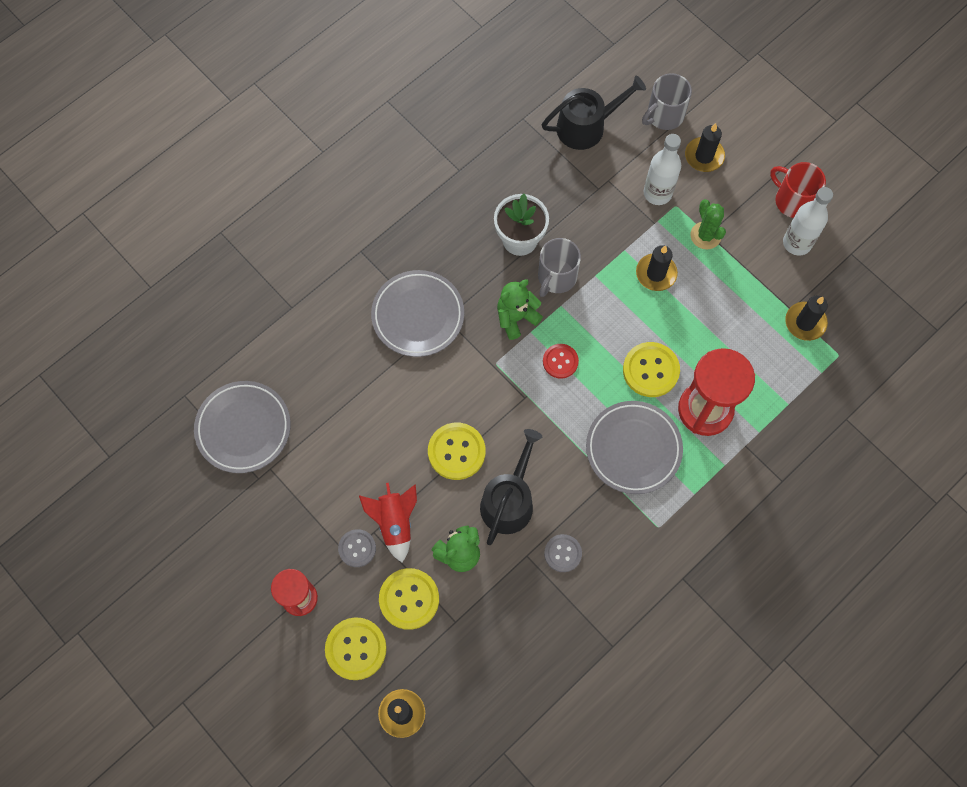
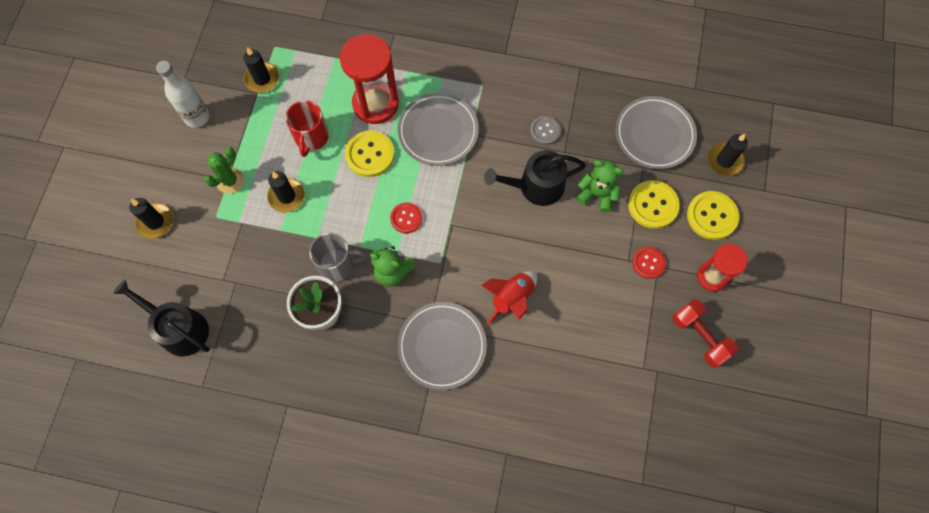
camera: 125 degrees left, 0 degrees up
(243, 428) = (630, 413): grey plate -> grey plate (654, 135)
(257, 540) = (700, 336): none -> red dumbbell
(357, 548) = (648, 263): grey button -> red button
(395, 523) = (611, 250): red rocket -> red rocket (512, 298)
(456, 452) = (528, 244): yellow button -> none
(657, 193) = (212, 236): white bottle -> none
(664, 115) = (132, 274): grey mug -> none
(792, 200) = (160, 139): red mug -> red mug (311, 137)

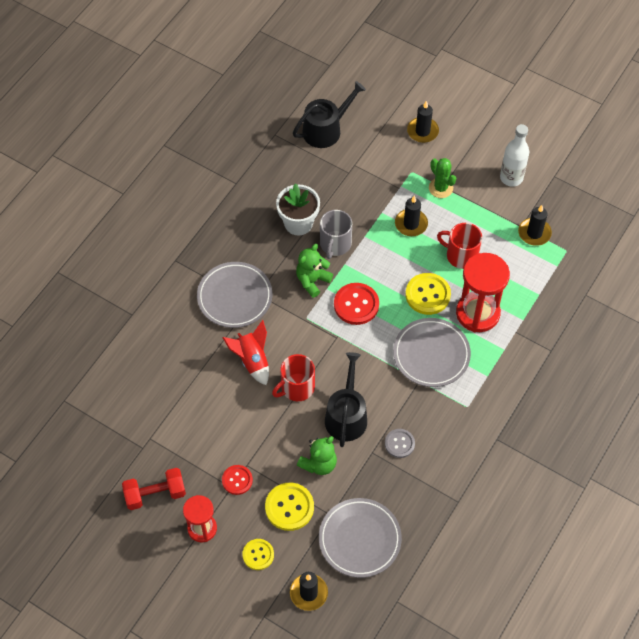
camera: 110 degrees right, 10 degrees down
(406, 218) = (356, 304): red button -> red button, size x1.58
(525, 243) = (296, 387): none -> red mug
(712, 216) = (258, 555): yellow button -> yellow button, size x0.63

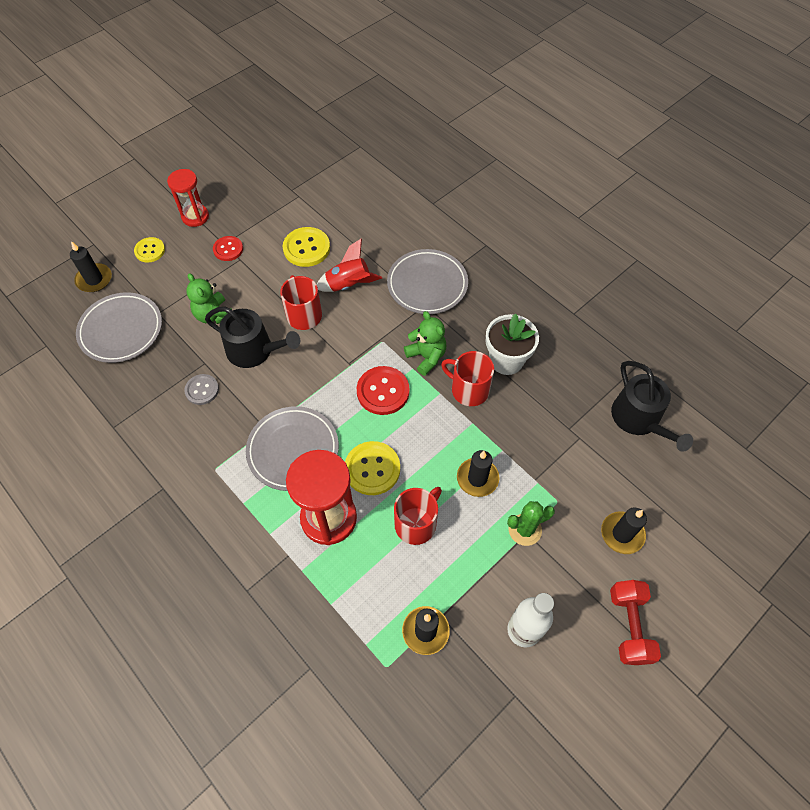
camera: 105 degrees right, 0 degrees up
(155, 494) = (243, 191): red dumbbell -> red dumbbell (629, 626)
(289, 507) = (182, 282): yellow button -> yellow button (306, 248)
(335, 244) = (468, 390): grey mug -> red mug

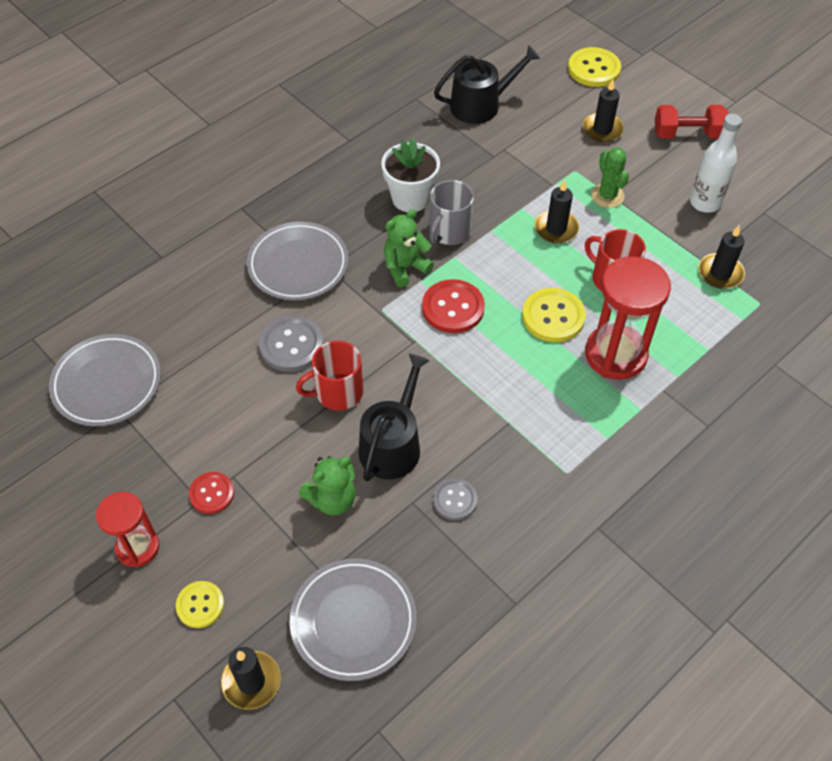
camera: 90 degrees left, 5 degrees down
(293, 450) = (535, 392): grey plate -> grey plate (107, 383)
(306, 248) = (222, 395): yellow button -> yellow button (594, 69)
(348, 285) = (291, 345): red rocket -> grey button
(468, 390) = (449, 231): red mug -> grey mug

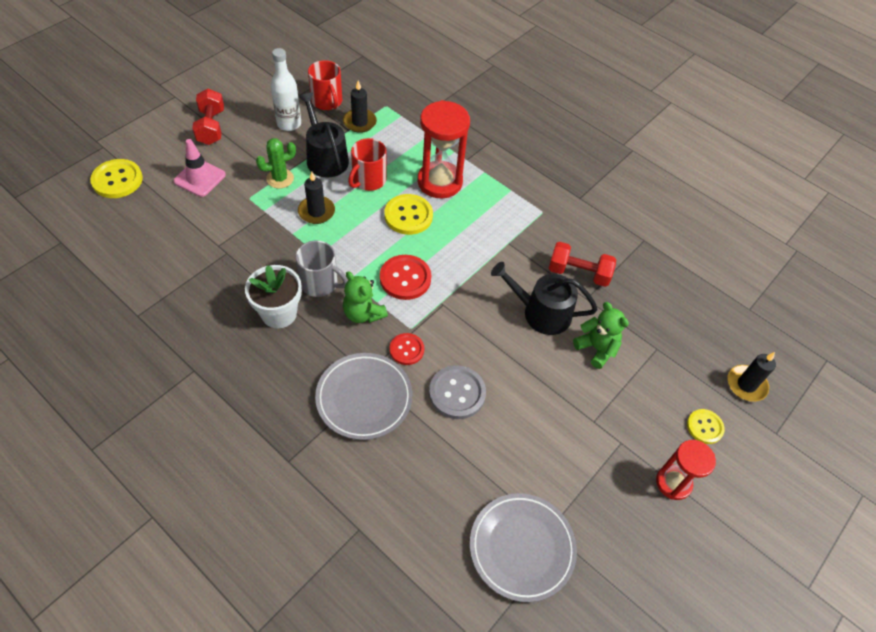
camera: 100 degrees left, 0 degrees up
(211, 493) = (612, 434): red button -> red button (406, 350)
(337, 392) = (500, 353): red mug -> red mug (327, 101)
(353, 621) = (684, 327): grey plate -> none
(455, 500) = (578, 273): grey button -> red dumbbell
(481, 105) = (155, 262): black watering can -> black watering can (325, 157)
(602, 129) = (200, 178): black candle -> pink traffic cone

